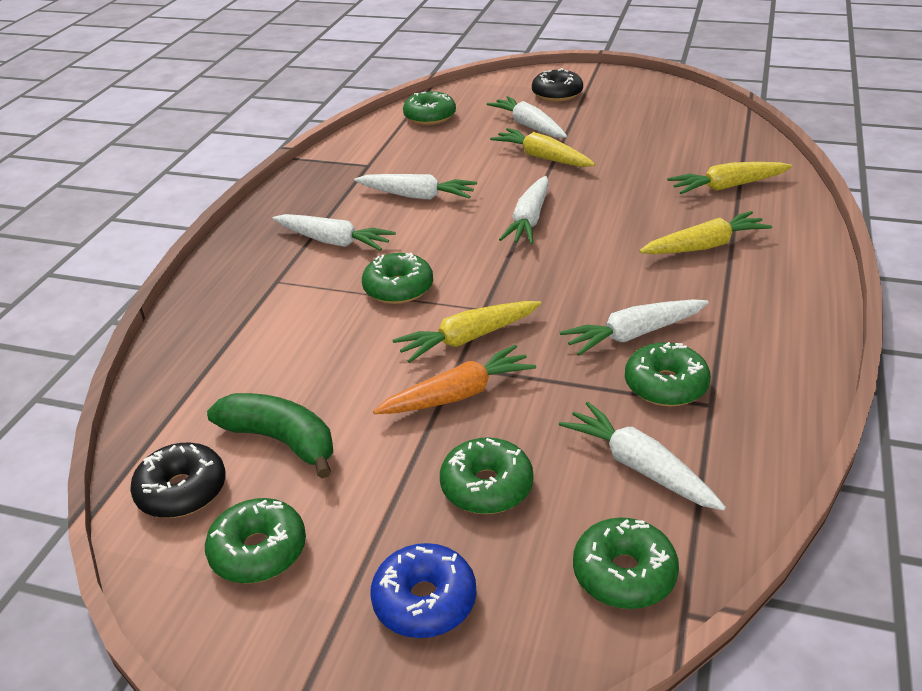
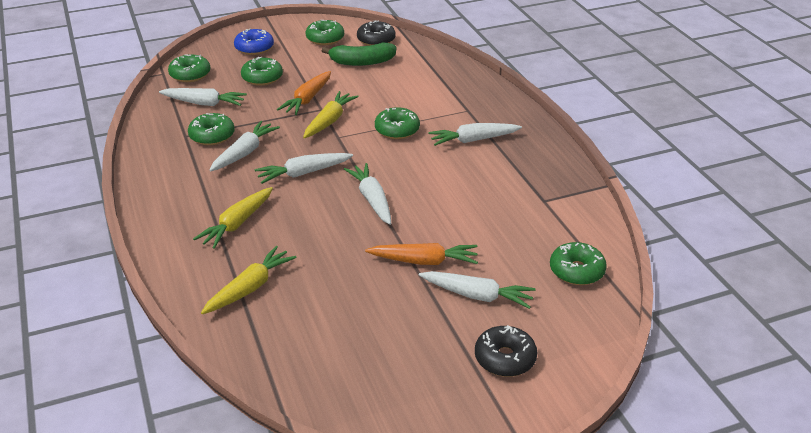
camera: 140 degrees right, 0 degrees up
(417, 196) = (470, 189): white carrot -> white carrot (303, 173)
(542, 157) = (424, 261): yellow carrot -> orange carrot

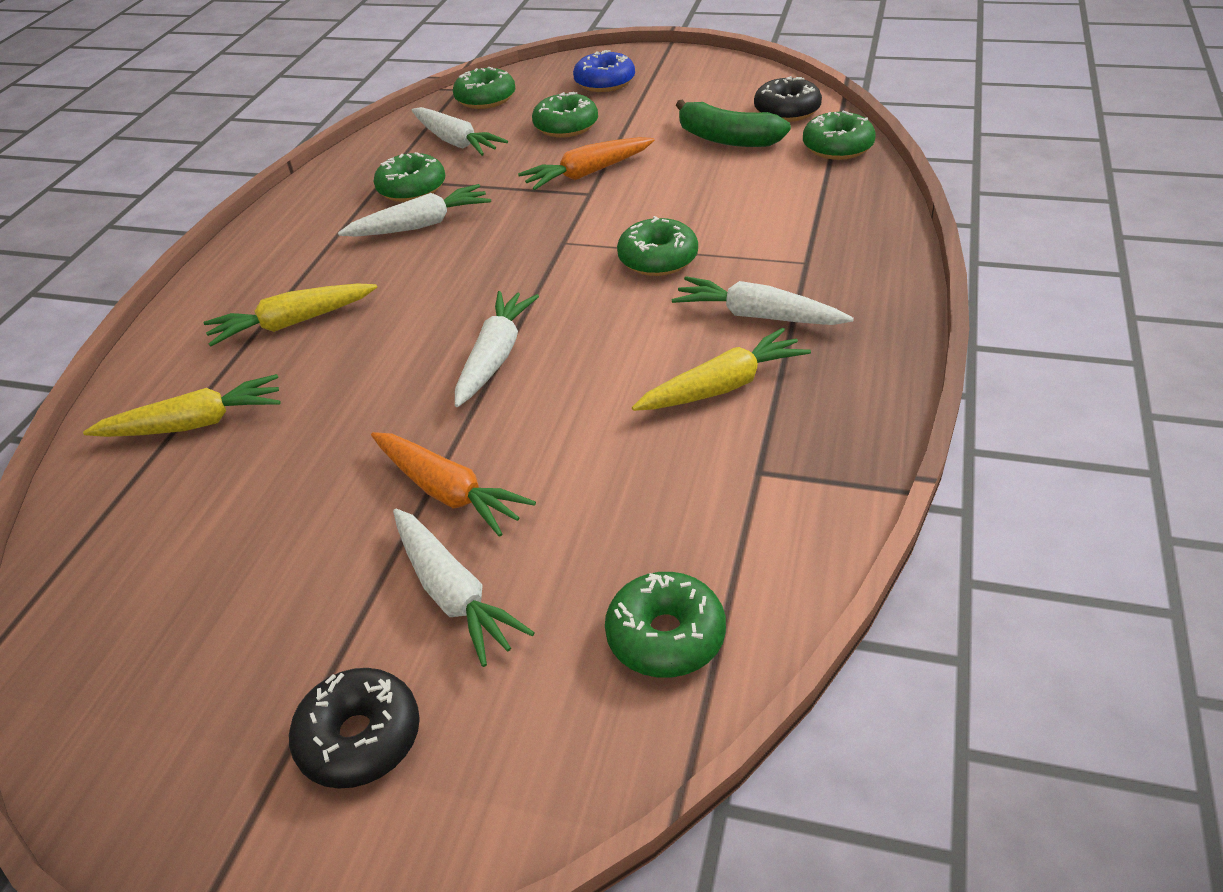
camera: 40 degrees right, 5 degrees up
(303, 173) = (455, 281): white carrot -> none
(325, 39) = (714, 91): green donut -> green donut (837, 147)
(329, 121) = (579, 214): yellow carrot -> yellow carrot (722, 386)

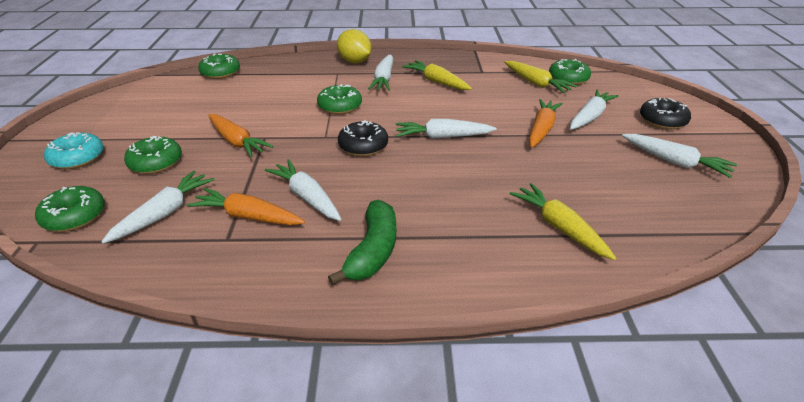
camera: 110 degrees left, 5 degrees down
(213, 658) = (674, 162): none -> white carrot
(293, 323) = (443, 221): yellow carrot -> yellow carrot (536, 83)
(412, 189) = (248, 216): green donut -> orange carrot
(604, 82) = (77, 158): blue donut -> turquoise donut
(727, 139) = (200, 102): green banana -> green banana (373, 251)
(787, 111) = (167, 88): black donut -> black donut (363, 146)
(862, 286) = (355, 62): none -> yellow lemon

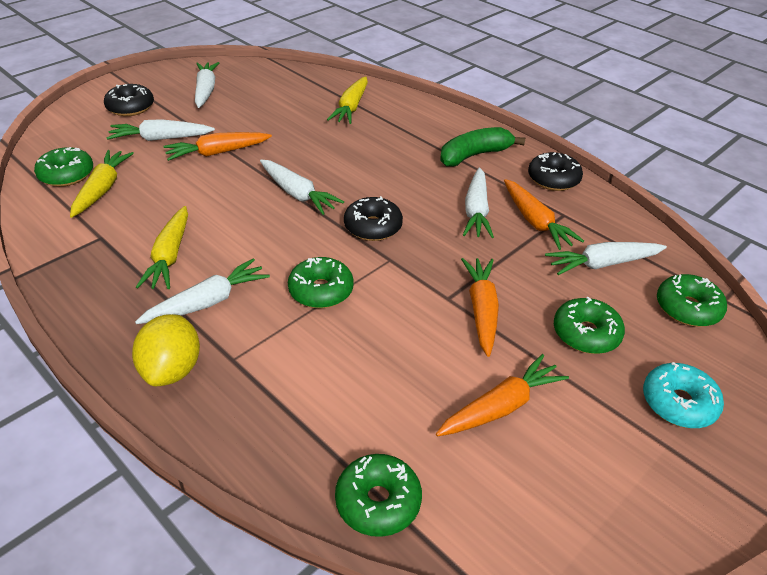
camera: 135 degrees left, 5 degrees up
(189, 113) = (501, 407): none -> orange carrot
(266, 274) = (553, 179): none -> black donut

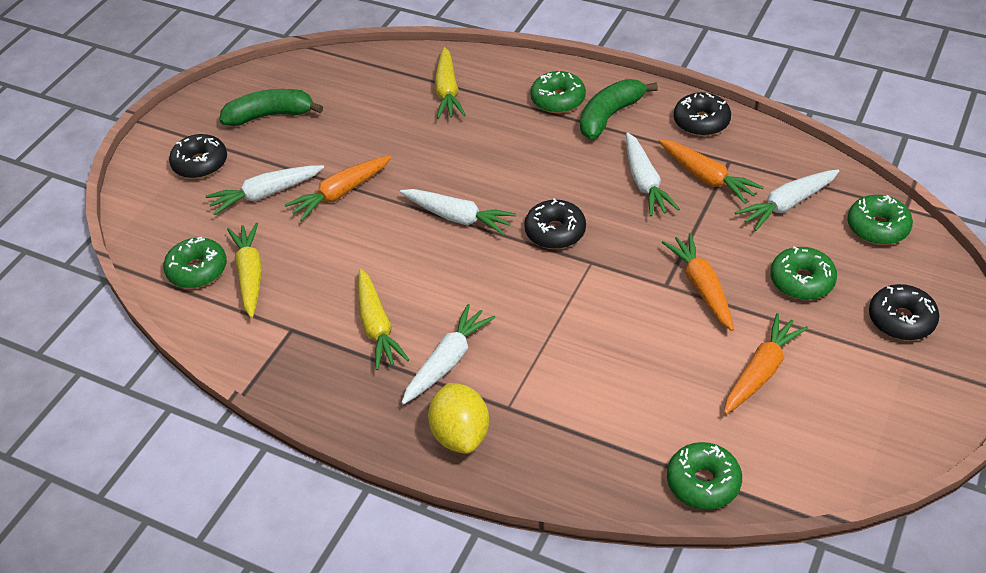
camera: 15 degrees left, 5 degrees up
(206, 91) = (270, 115): white carrot -> green banana
(321, 291) = (546, 315): green donut -> green donut (558, 100)
(678, 403) = (901, 320): turquoise donut -> black donut

